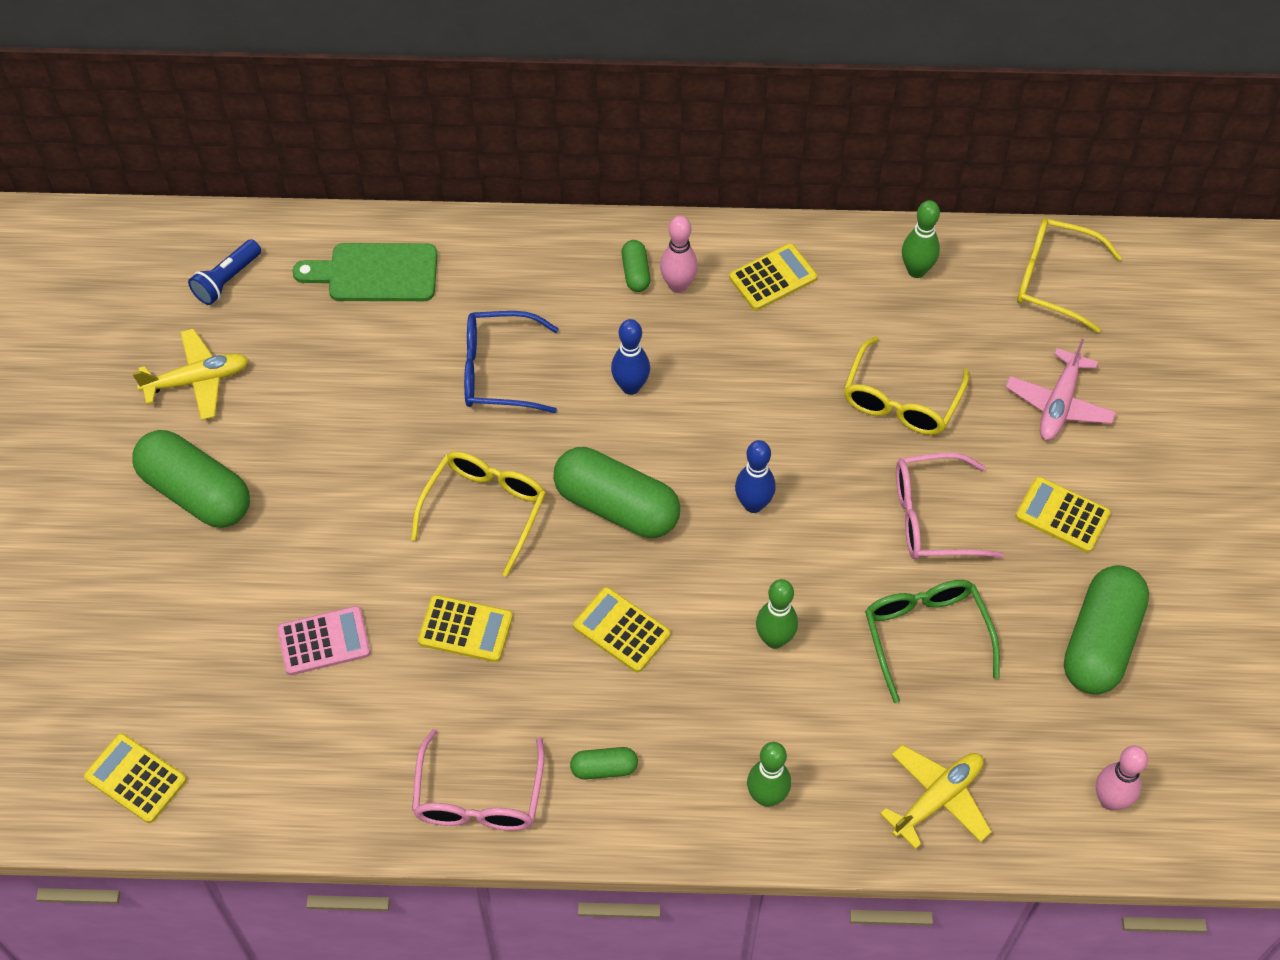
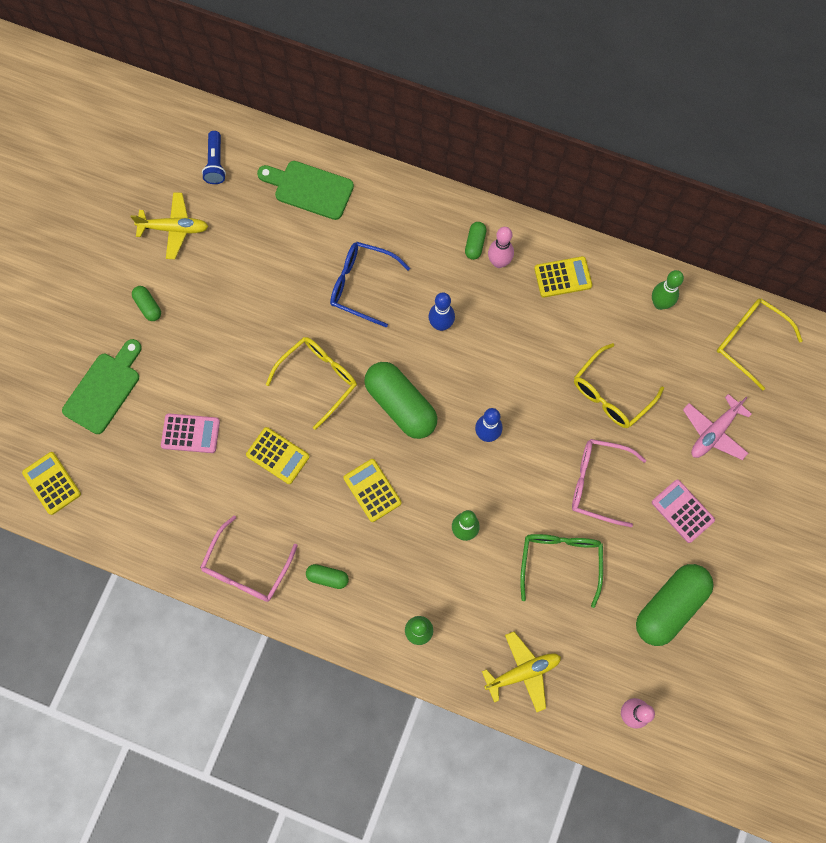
camera: 20 degrees right, 15 degrees up
(170, 623) = (104, 389): none -> green cutting board
(196, 493) = (148, 306): green capsule -> green capsule, size x0.46
(227, 280) = (215, 163): blue flashlight -> blue flashlight turned 60 degrees counterclockwise
(1062, 515) = (682, 511): yellow calculator -> pink calculator

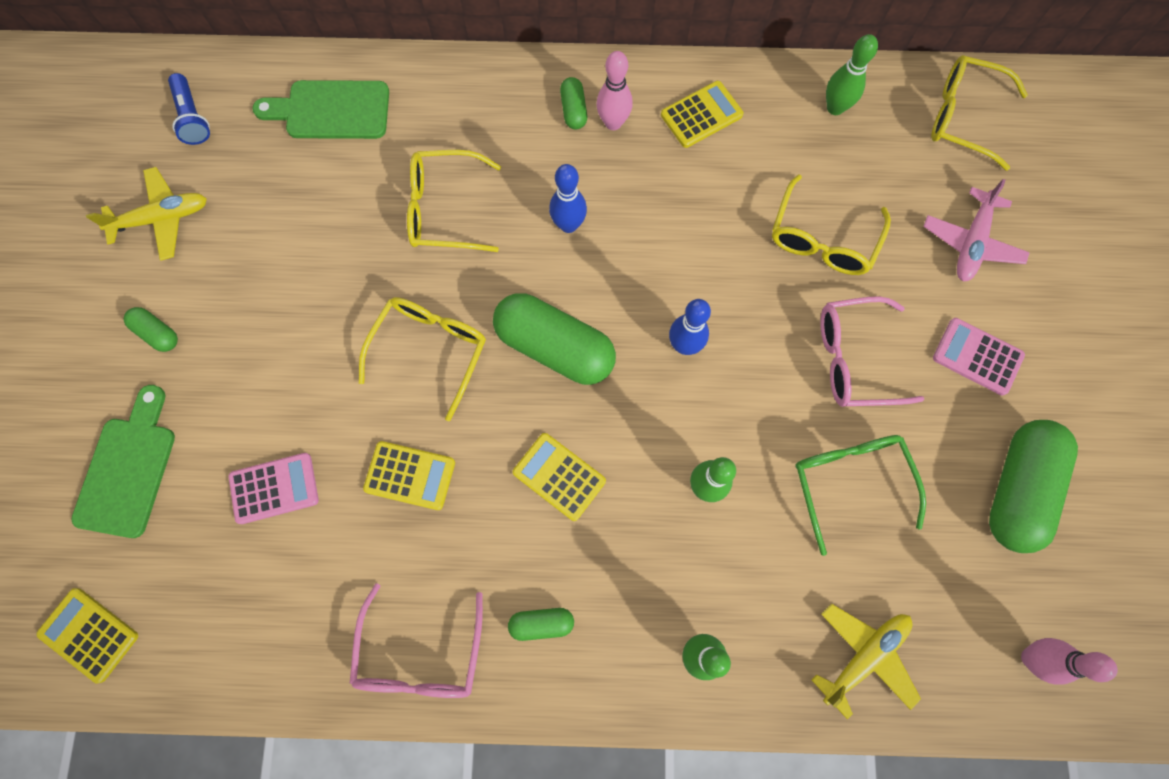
camera: 20 degrees left, 0 degrees up
(361, 285) = (444, 209): blue glasses -> yellow glasses

